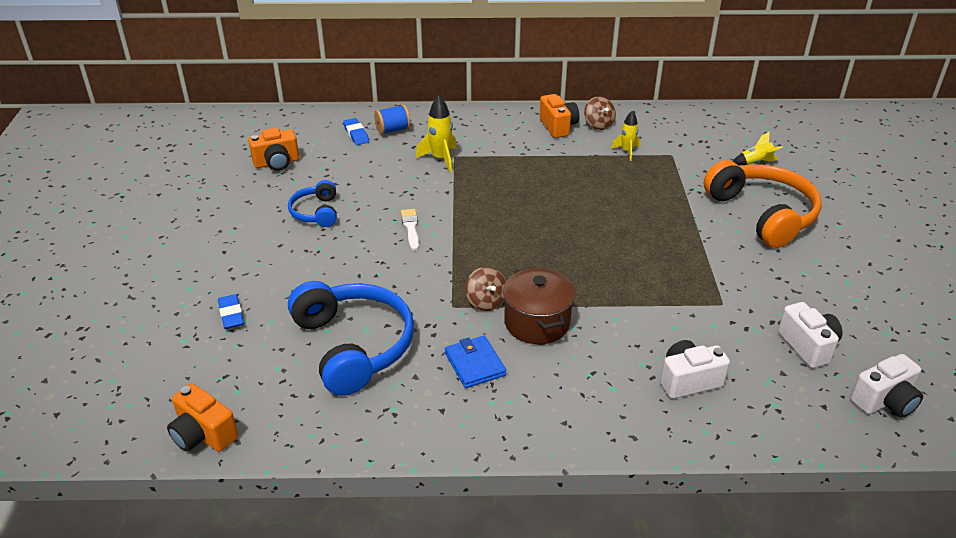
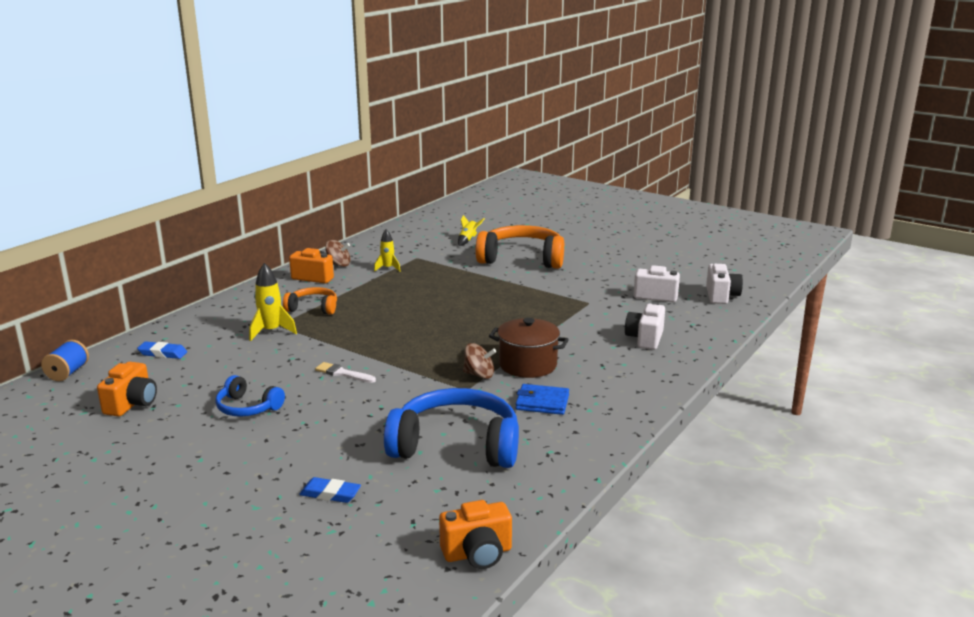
camera: 55 degrees left, 15 degrees down
(393, 130) = (190, 336): blue spool -> blue spool (68, 373)
(502, 156) = (313, 308): none -> orange headphones

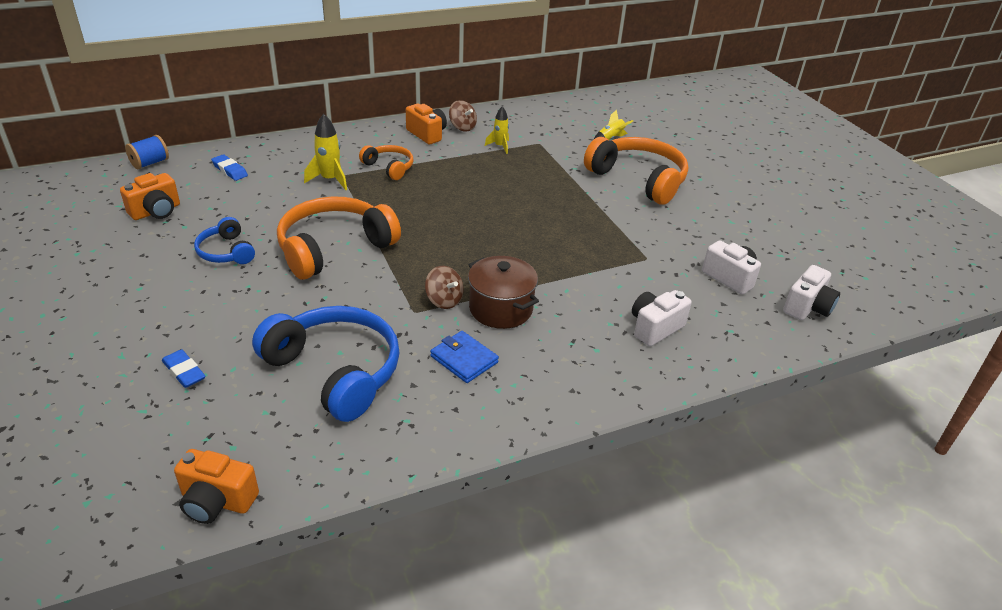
camera: 30 degrees right, 15 degrees up
(343, 373) = (334, 248): white brush -> orange headphones

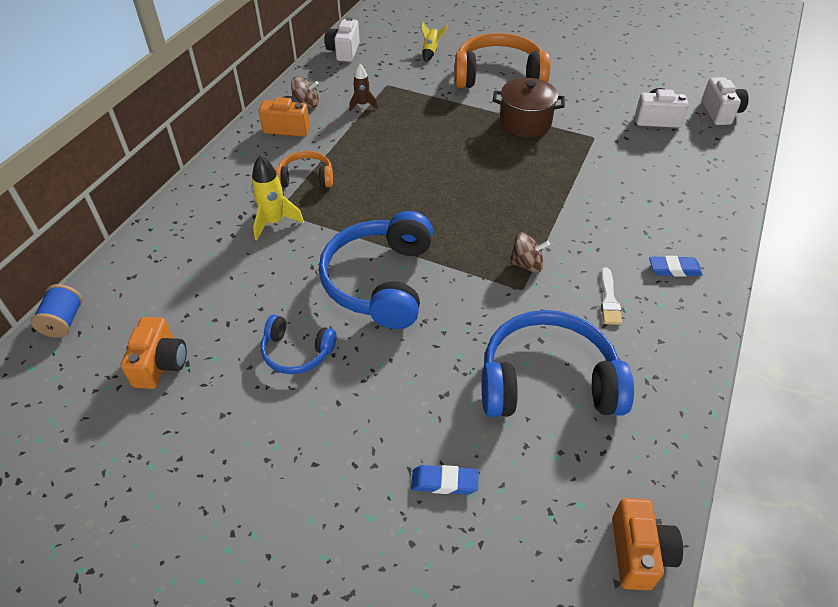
camera: 40 degrees left, 10 degrees up
(217, 501) = (639, 553): orange camera -> orange camera turned 60 degrees counterclockwise
(230, 170) = (164, 274): blue eraser -> blue eraser (674, 269)
(334, 248) = (380, 281): orange headphones -> blue headphones
(464, 359) = (609, 300): blue wallet -> white brush
(500, 146) = (362, 105): yellow rocket -> brown rocket
(500, 309) = (571, 242): brown pot -> brown pot (525, 122)
(655, 328) = (672, 187): white camera -> white camera (344, 51)

